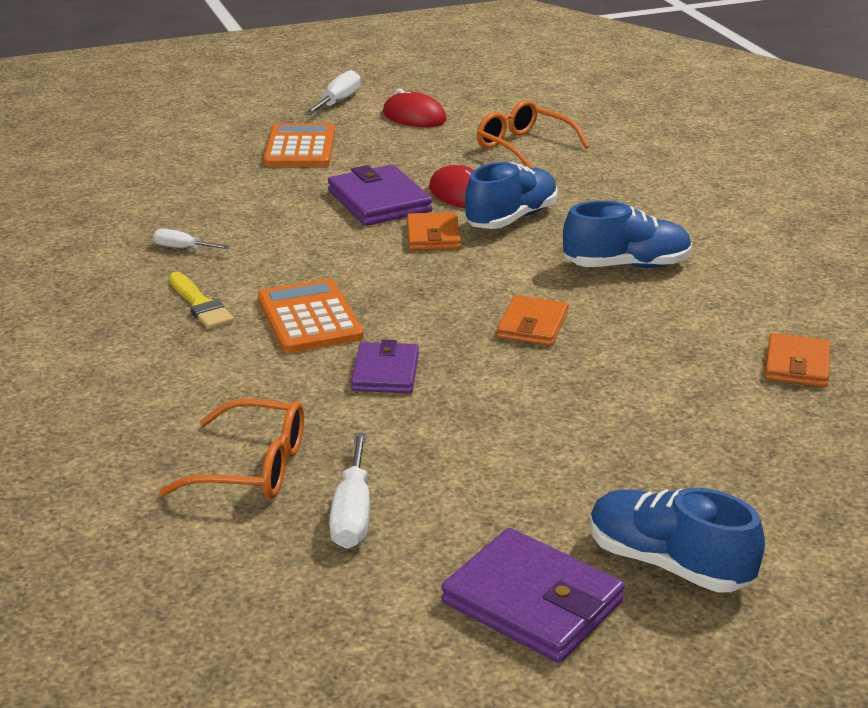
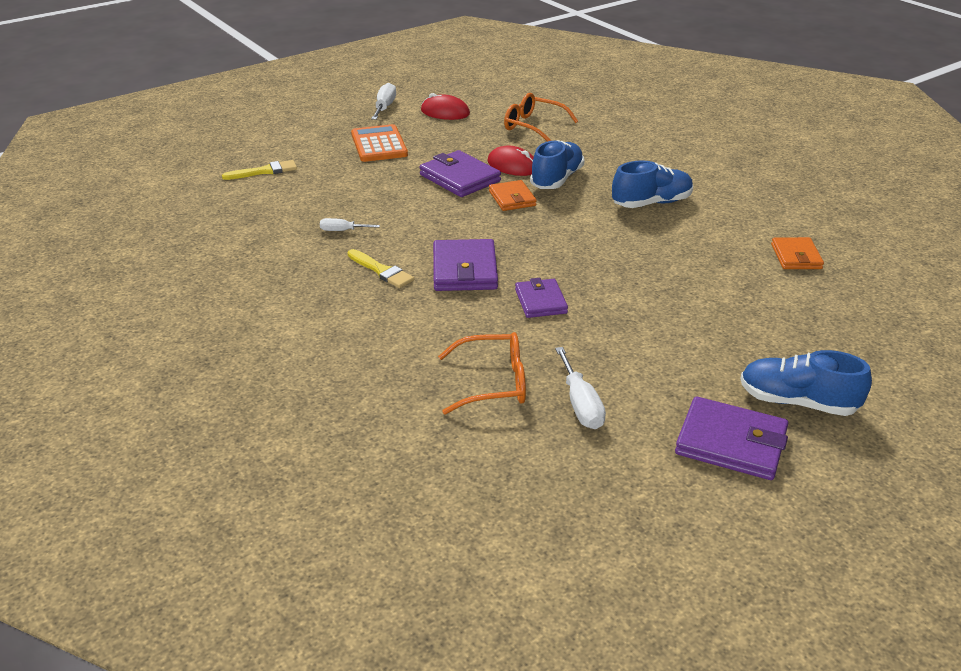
camera: 15 degrees left, 5 degrees up
(133, 164) = (264, 171): none -> yellow brush
(309, 318) = (464, 270): orange calculator -> purple wallet
(532, 325) = (616, 253): orange wallet -> none

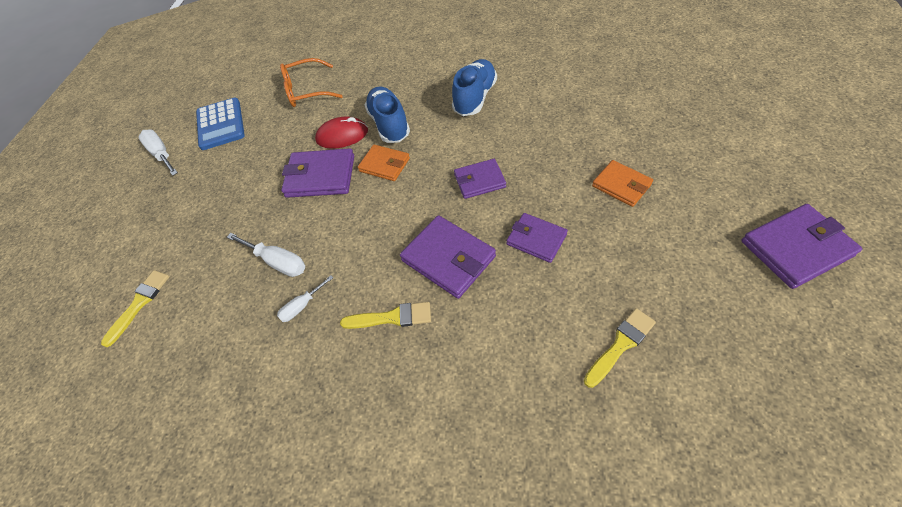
camera: 40 degrees left, 20 degrees up
(379, 144) = (209, 194): orange calculator -> none
(445, 112) = (221, 124): red mouse -> blue calculator
(493, 383) = (620, 345): orange glasses -> yellow brush
(561, 248) = (479, 181): none -> purple wallet
(580, 404) = (690, 305): white screwdriver -> white screwdriver (278, 262)
(796, 256) = (606, 76): orange wallet -> orange wallet (621, 185)
(797, 402) = (770, 183): blue shoe -> none

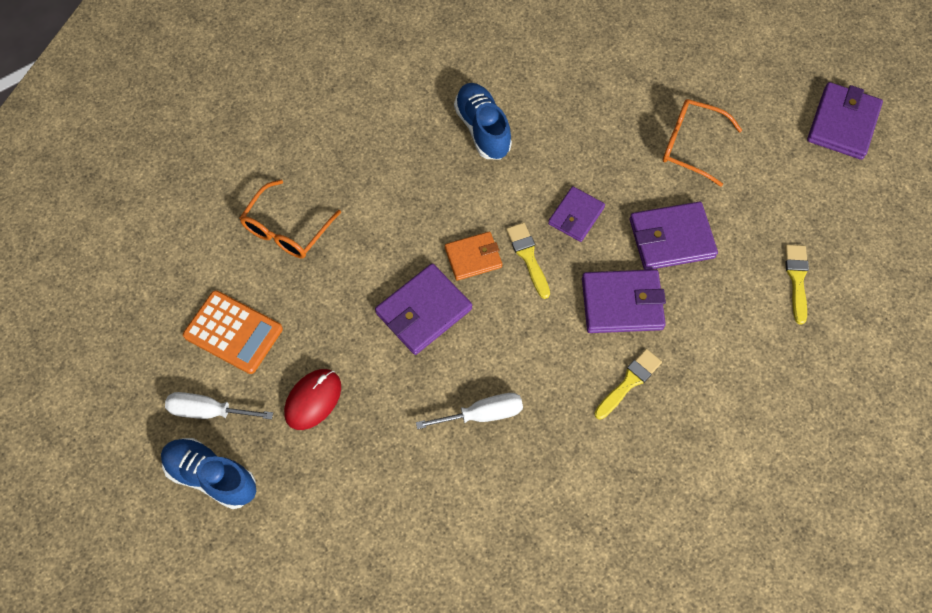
camera: 50 degrees left, 10 degrees up
(139, 303) = (400, 545): yellow brush -> yellow brush (528, 257)
(221, 124) = (233, 332): blue calculator -> orange calculator
(302, 306) = (549, 430): white screwdriver -> none
(342, 135) = (393, 255): red mouse -> red mouse (313, 400)
(389, 124) = (428, 212): blue shoe -> blue shoe (211, 476)
(536, 239) = (671, 238): purple wallet -> purple wallet, size x1.54
(621, 185) = (690, 145): orange wallet -> orange glasses

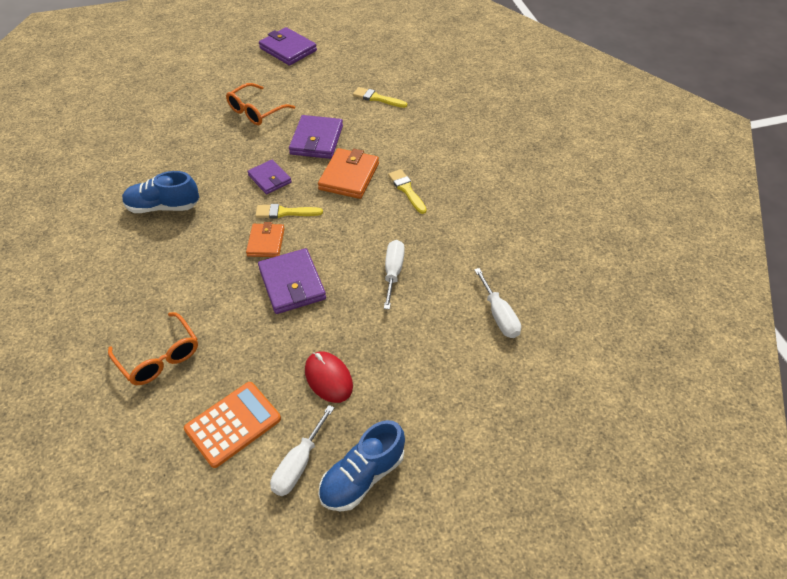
camera: 70 degrees left, 15 degrees down
(462, 560) = (499, 315): none -> white screwdriver
(622, 303) = (349, 176): purple wallet -> orange wallet

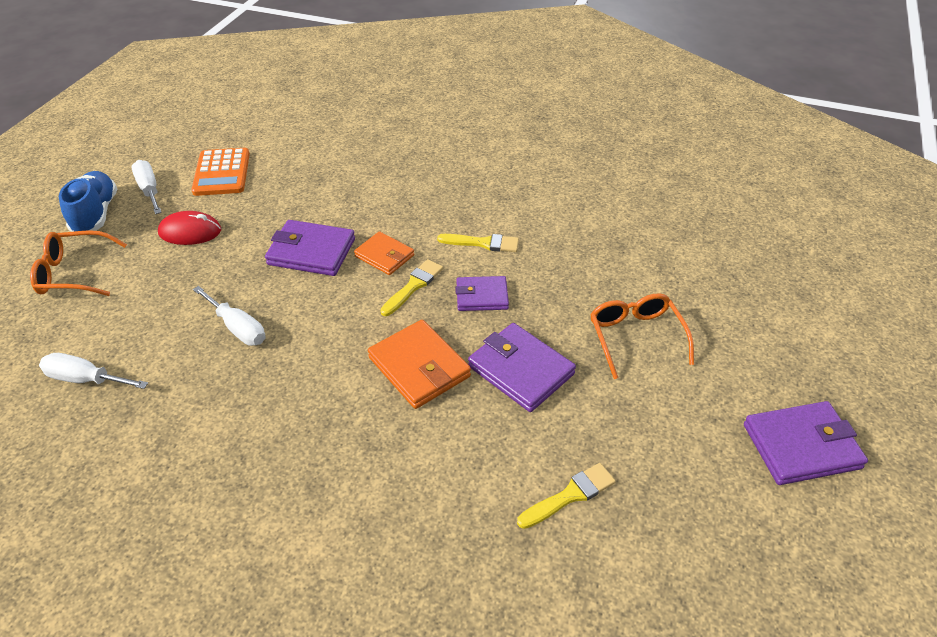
camera: 125 degrees right, 5 degrees down
(159, 357) = (326, 158): orange glasses -> orange glasses (74, 273)
(163, 207) = (509, 208): blue shoe -> none
(406, 190) = (339, 411): yellow brush -> yellow brush (483, 243)

